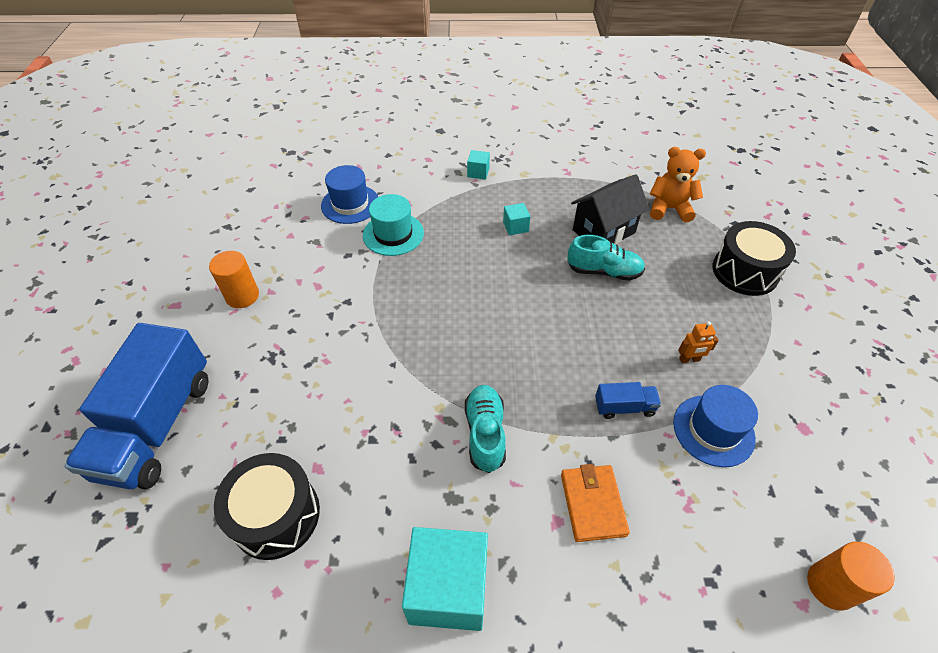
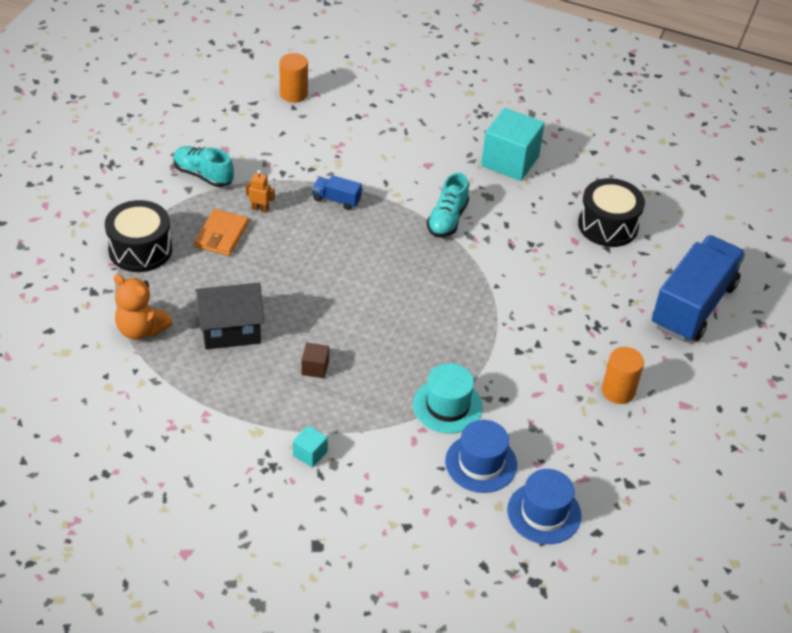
camera: 160 degrees left, 5 degrees down
(515, 227) = (315, 368): turquoise cube -> brown cube
(592, 504) = (399, 164): orange wallet -> orange wallet (222, 235)
(604, 271) = (265, 294): turquoise shoe -> turquoise shoe (203, 175)
(713, 430) = (287, 168): blue hat -> blue hat (544, 513)

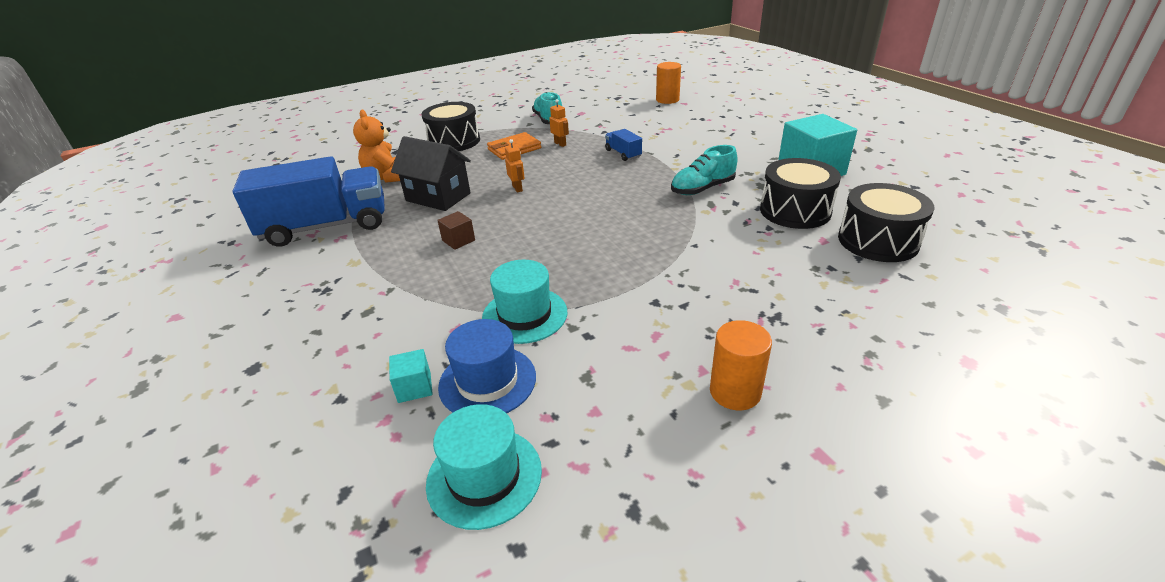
camera: 45 degrees right, 10 degrees down
(291, 287) = (517, 188): none -> orange robot
(310, 454) = (363, 295): turquoise cube -> turquoise cube (414, 387)
(534, 217) = (795, 211): none -> black drum
(544, 513) = (484, 476): blue hat -> turquoise hat
(693, 306) = (937, 349): blue truck -> blue truck (326, 226)

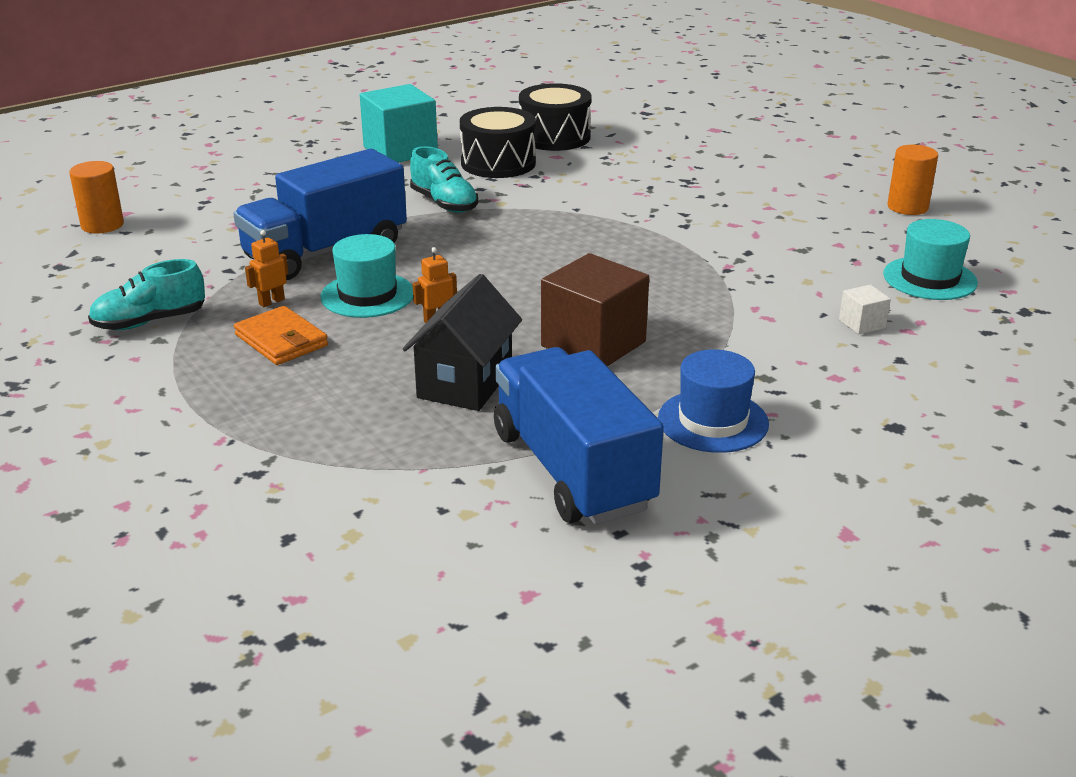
camera: 100 degrees left, 5 degrees down
(387, 177) = (383, 452): orange teddy bear -> none
(414, 387) = (862, 324): turquoise cube -> white cube
(454, 141) = (223, 408): black drum -> none
(458, 240) = (593, 344): brown cube -> brown cube, size x2.21
(487, 381) = (833, 290): blue hat -> blue hat (713, 421)
(524, 315) = (731, 284): turquoise hat -> turquoise hat (367, 295)
(623, 154) = (325, 252): blue truck -> blue truck, size x2.41
(735, 392) = (787, 197): orange cylinder -> orange cylinder (907, 207)

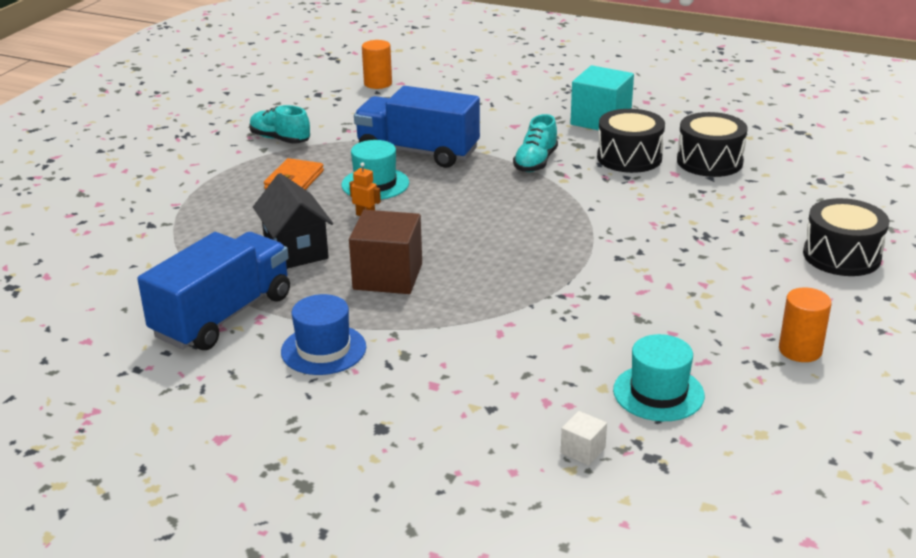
camera: 60 degrees right, 0 degrees up
(271, 302) = (337, 160): orange robot -> none
(465, 383) = (296, 250): black house -> black house turned 75 degrees clockwise
(778, 147) = (841, 256): none -> black drum
(862, 324) = (534, 377): white cube -> white cube (583, 450)

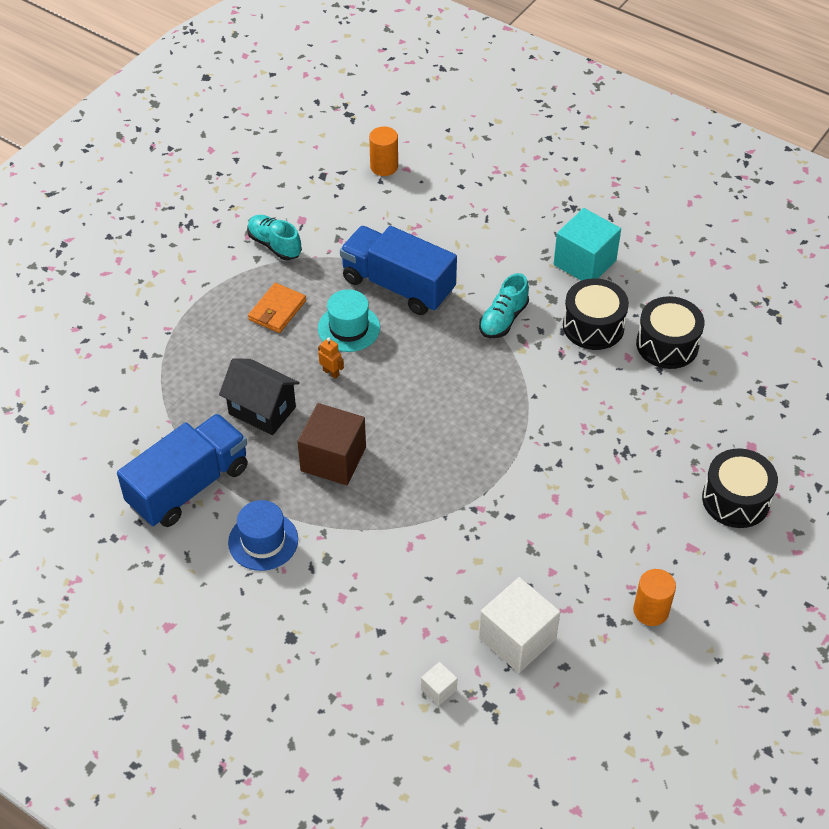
camera: 10 degrees right, 20 degrees up
(296, 250) = (262, 410): black house -> black house turned 45 degrees counterclockwise
(658, 393) = (517, 638): turquoise hat -> white cube

